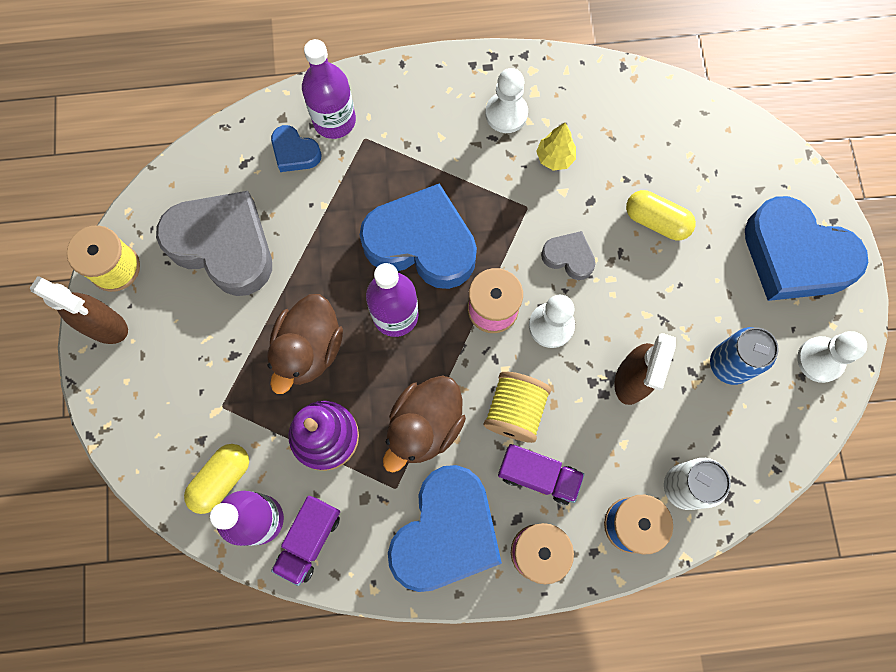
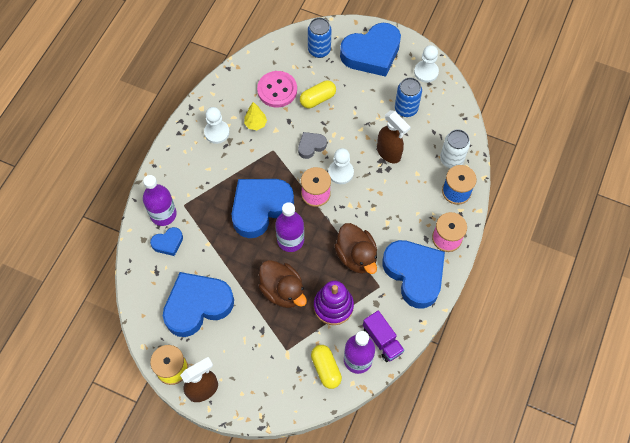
camera: 60 degrees left, 10 degrees down
(223, 246) = (197, 305): grey heart -> blue heart
(515, 411) = (373, 211): yellow spool -> none
(538, 476) = (411, 218): purple truck -> none
(632, 155) = (277, 90): none -> pink button
(744, 175) = (319, 50): none -> blue can

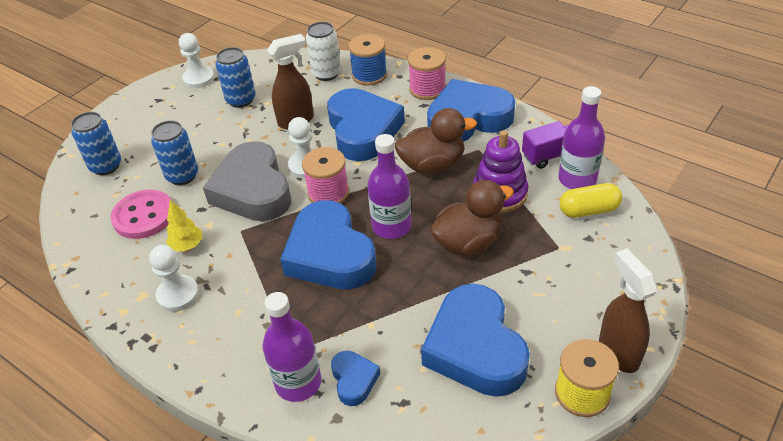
camera: 75 degrees left, 20 degrees down
(311, 146) = (253, 190): grey heart -> grey heart, size x2.14
(317, 99) = (182, 176): yellow capsule -> blue can
(372, 53) = (143, 119): blue heart -> blue heart (363, 130)

